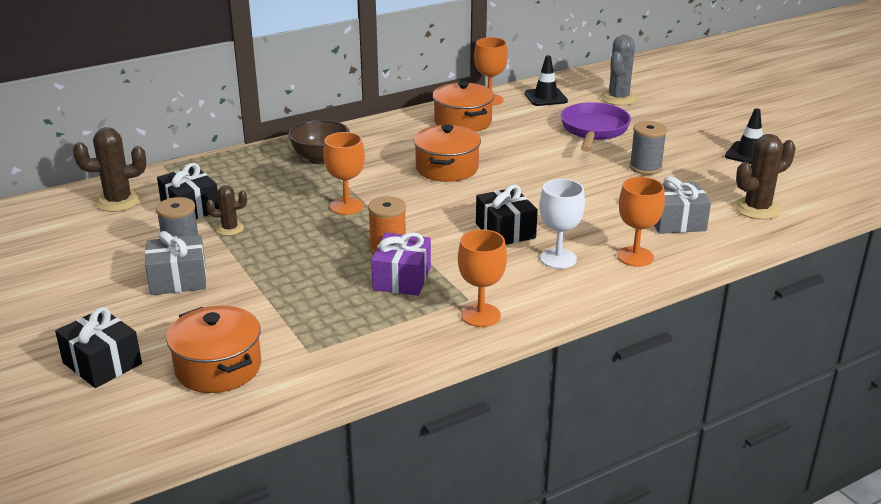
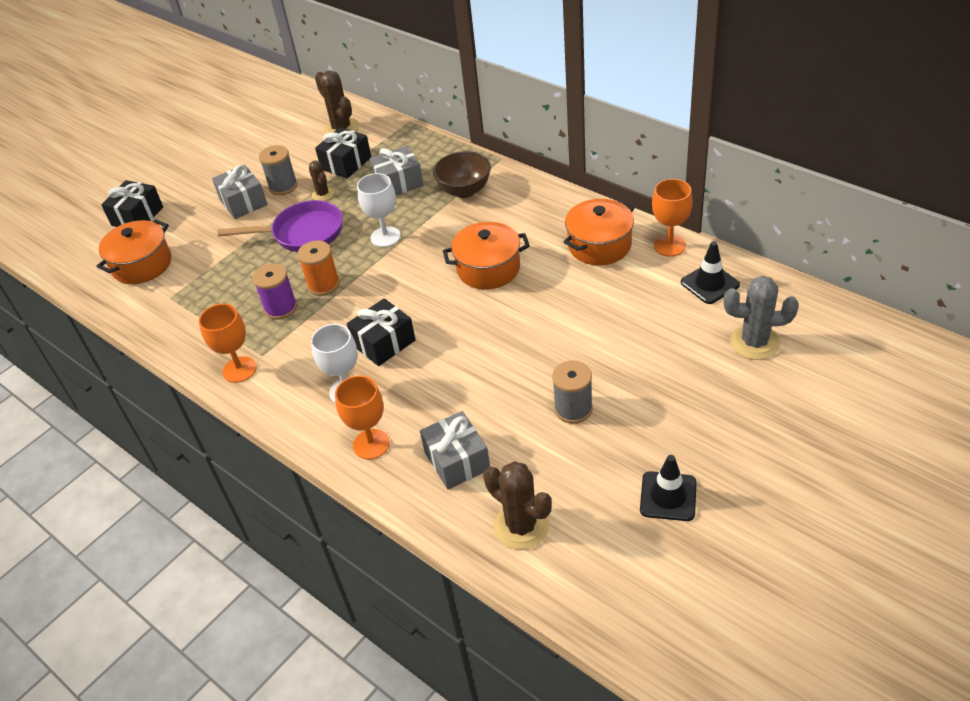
camera: 75 degrees right, 15 degrees up
(265, 186) = (398, 183): none -> grey gift
(346, 206) = (385, 237): orange goblet -> white goblet
(402, 278) = (281, 308): purple gift -> purple spool
(594, 130) = (645, 344): purple pan -> purple pan (302, 233)

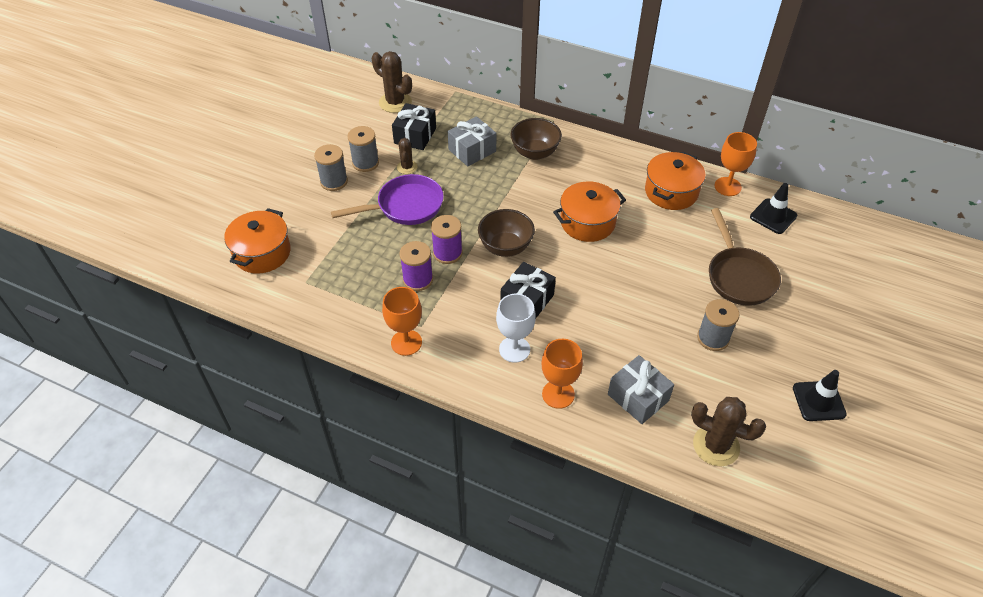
camera: 20 degrees left, 5 degrees up
(137, 216) = (234, 205): black gift -> none
(243, 202) = (334, 181): grey gift -> grey spool
(323, 194) = (407, 167): brown cactus -> brown cactus turned 45 degrees clockwise
(323, 285) = (447, 253): orange spool -> purple spool
(385, 237) = (483, 202): white goblet -> none
(387, 285) = (505, 247): none -> brown bowl
(636, 345) = (739, 276): none -> brown pan
(754, 342) = (828, 262): grey cactus -> none

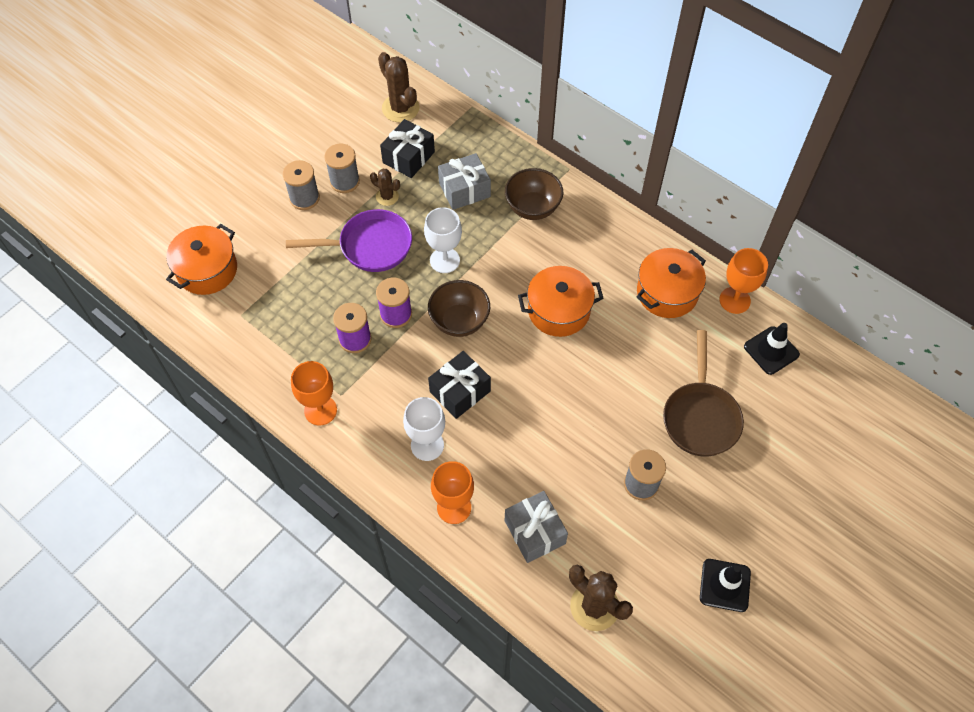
camera: 15 degrees right, 10 degrees up
(407, 167) = (387, 196): brown cactus -> brown cactus turned 75 degrees counterclockwise
(475, 204) = (444, 260): none -> white goblet

